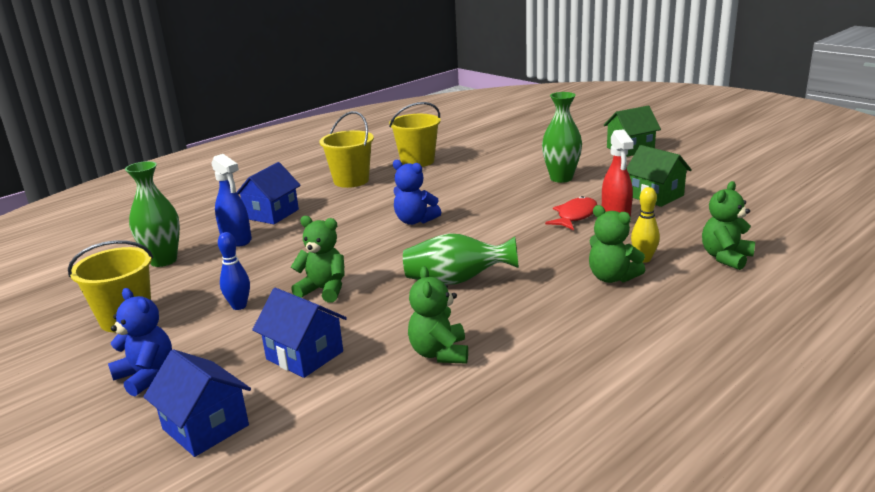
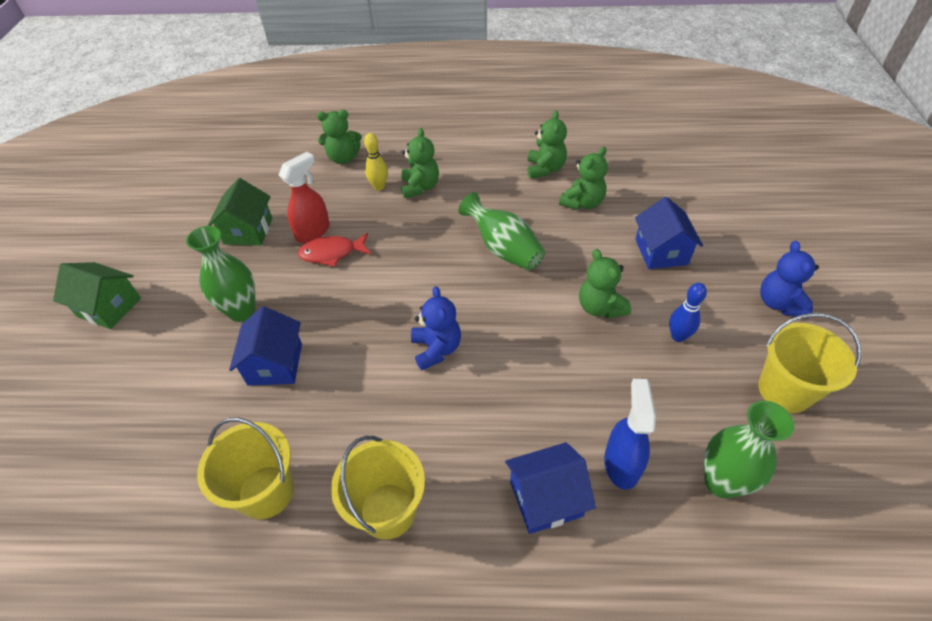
camera: 135 degrees left, 25 degrees up
(205, 427) = (750, 237): blue house -> blue house (275, 364)
(532, 362) = (545, 169): none -> green teddy bear

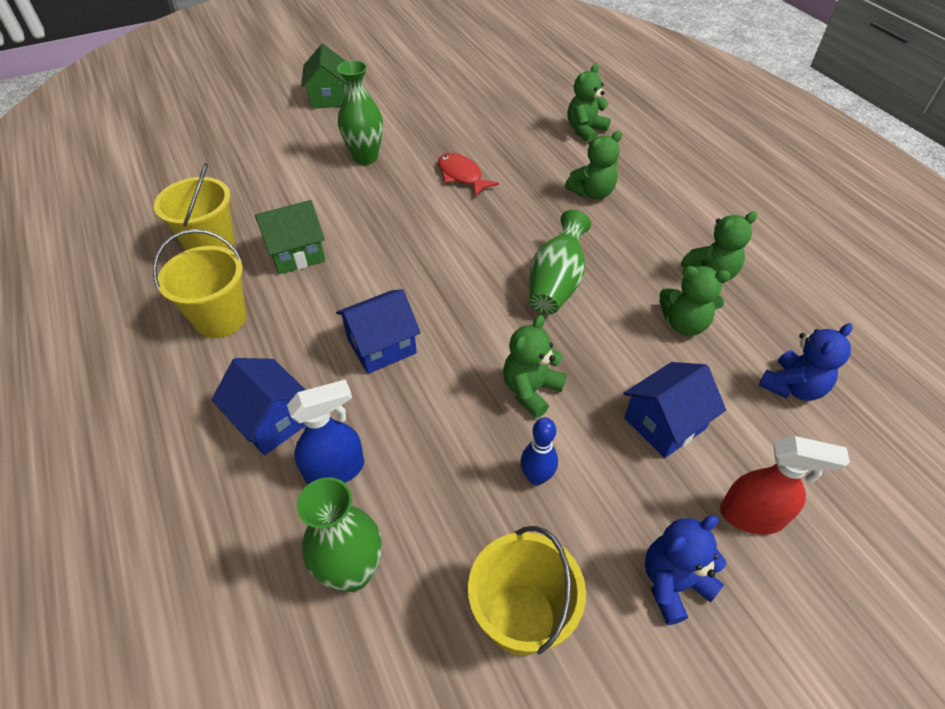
camera: 60 degrees right, 0 degrees up
(248, 231) = (450, 121): green house -> green house (296, 253)
(275, 364) = (325, 198): blue house -> blue house (381, 346)
(313, 232) = (478, 154): red spray bottle -> red spray bottle (752, 516)
(343, 158) = (585, 130): green teddy bear -> green teddy bear turned 75 degrees clockwise
(379, 187) = (568, 167): yellow bowling pin -> none
(436, 349) = (396, 284): blue teddy bear -> blue teddy bear (792, 387)

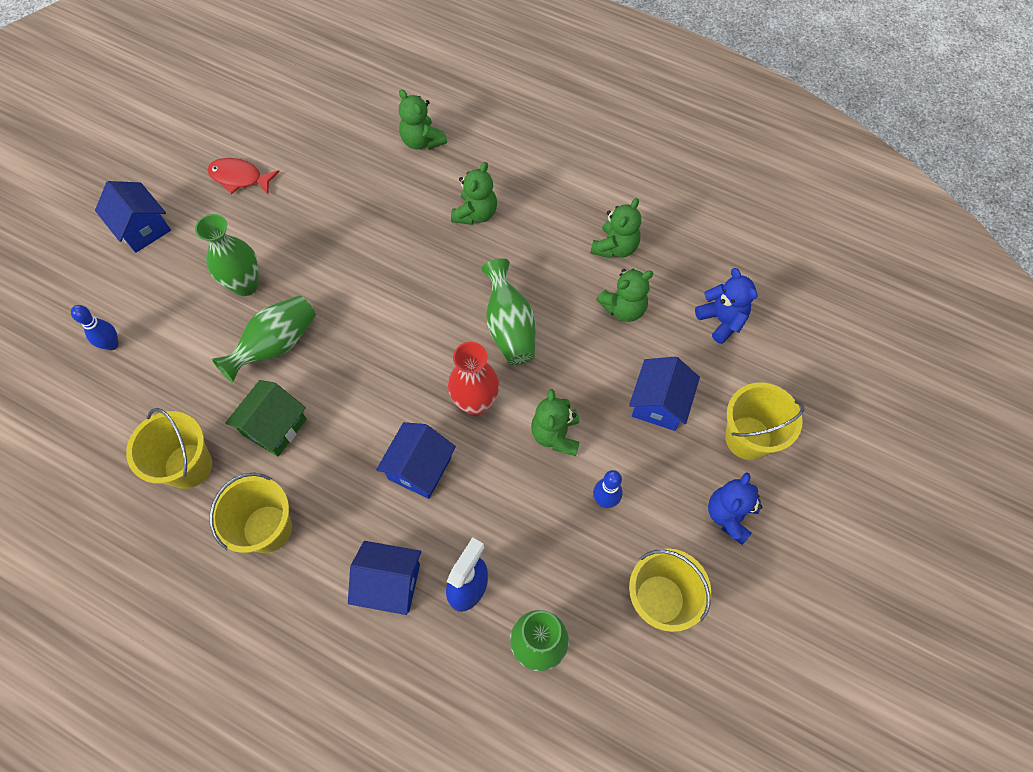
camera: 35 degrees left, 15 degrees up
(241, 150) = (112, 344): none -> blue bowling pin
(329, 98) = (142, 228): green house -> blue house
(350, 203) = (276, 345): none -> green vase
(461, 176) = (351, 257): red fish -> red fish (240, 178)
(475, 324) = (475, 403): none -> red vase
(585, 130) = (422, 141): green teddy bear -> green teddy bear turned 45 degrees counterclockwise
(752, 516) = (748, 438): red spray bottle -> yellow bucket
(792, 387) = (721, 320): blue teddy bear -> blue teddy bear turned 45 degrees counterclockwise

